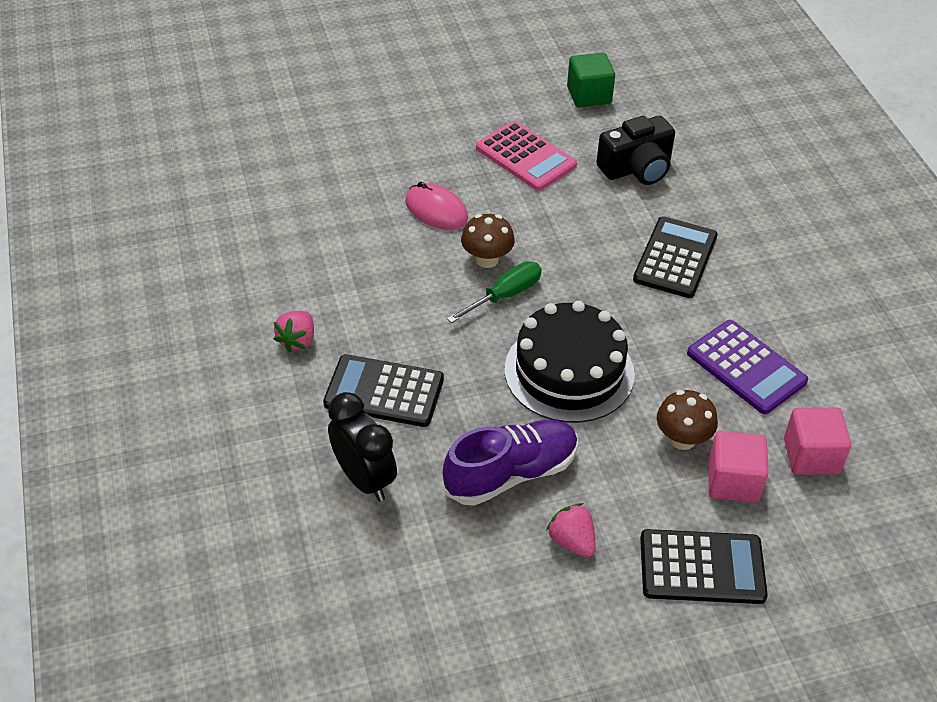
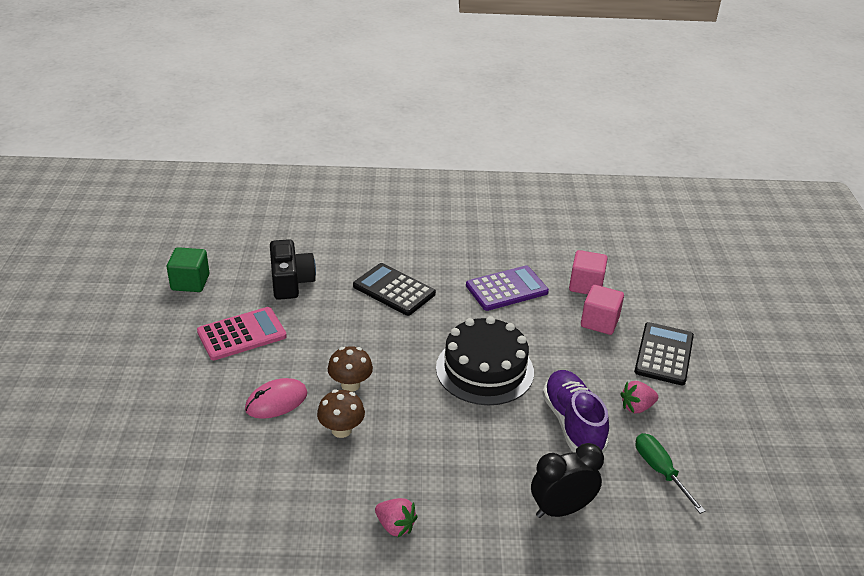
camera: 75 degrees left, 10 degrees down
(384, 391) = (473, 478): black calculator -> none
(504, 295) = (394, 384): green screwdriver -> green screwdriver (660, 471)
(682, 439) = (560, 333): brown mushroom -> brown mushroom (341, 430)

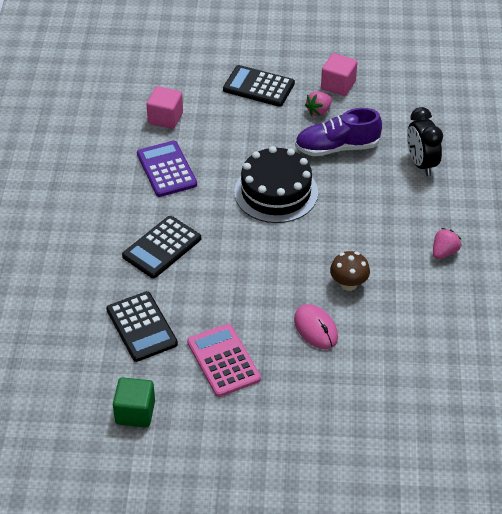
camera: 85 degrees left, 10 degrees up
(291, 282) = (141, 327): black camera -> black calculator
(350, 385) = (294, 279): brown mushroom -> none
(599, 322) = (217, 117): pink cube -> pink cube (338, 85)
(636, 407) = (319, 111): pink strawberry -> pink strawberry turned 60 degrees clockwise
(660, 471) = (382, 110): green screwdriver -> none

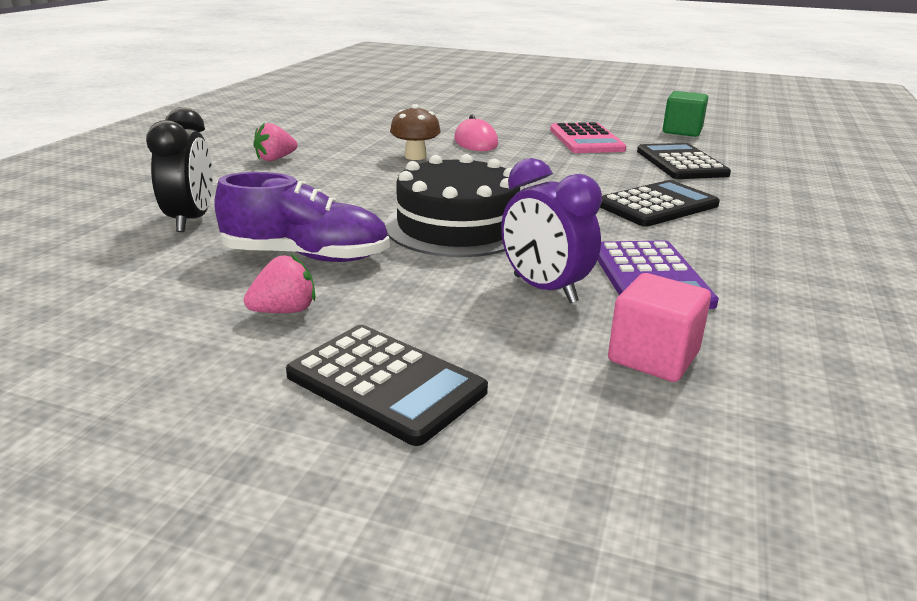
camera: 165 degrees left, 20 degrees down
(215, 149) = (544, 289): none -> purple clock
(338, 85) = (186, 350): pink cube -> none

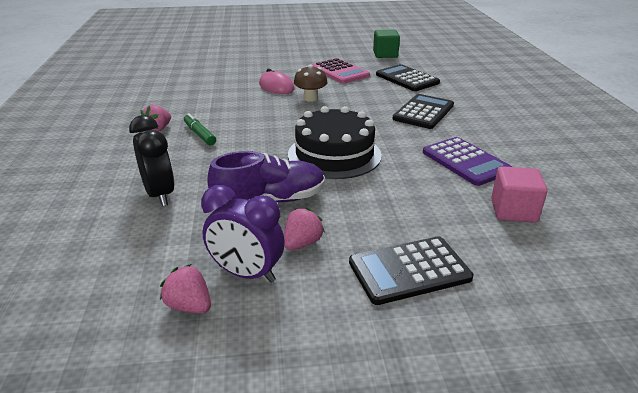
camera: 25 degrees left, 5 degrees up
(71, 336) = (189, 306): none -> pink strawberry
(315, 172) = (199, 134): none -> green marker
(386, 383) = (409, 270): black calculator -> black calculator turned 150 degrees clockwise
(415, 156) = (251, 106): brown mushroom -> brown mushroom (310, 98)
(544, 289) = (424, 185): purple clock -> purple clock (246, 273)

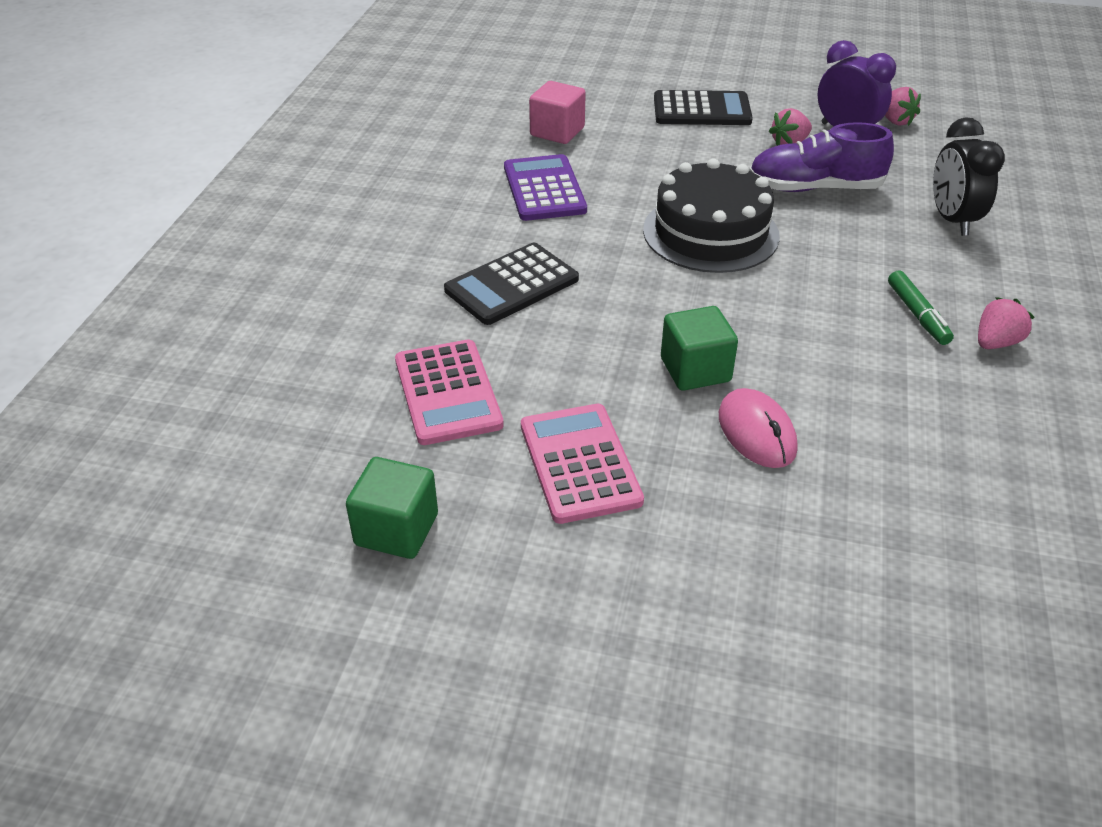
camera: 160 degrees left, 10 degrees up
(310, 98) = (695, 370): brown mushroom -> green cube
(407, 79) = (447, 392): black calculator -> pink calculator

